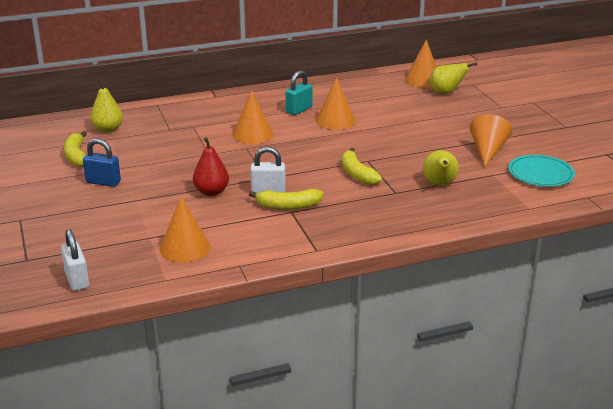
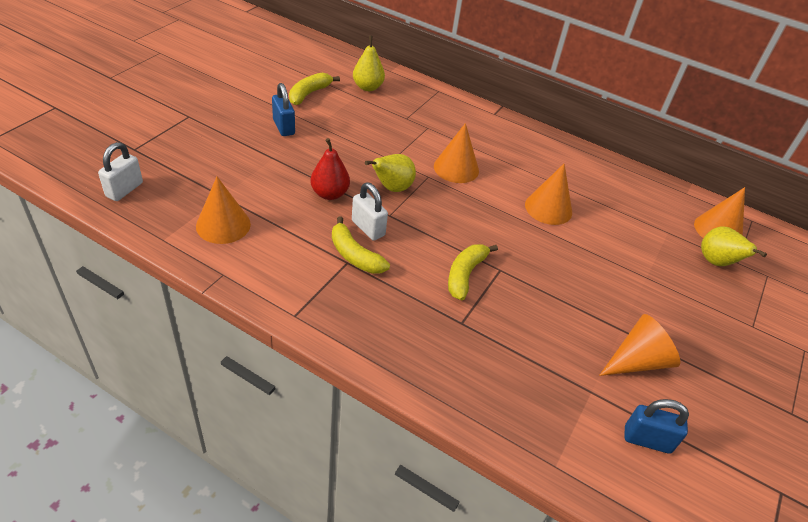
camera: 45 degrees right, 15 degrees up
(299, 110) = (536, 174): turquoise padlock -> none
(439, 184) = (516, 352): yellow pear -> yellow pear (392, 188)
(540, 174) = (647, 440): turquoise plate -> blue padlock

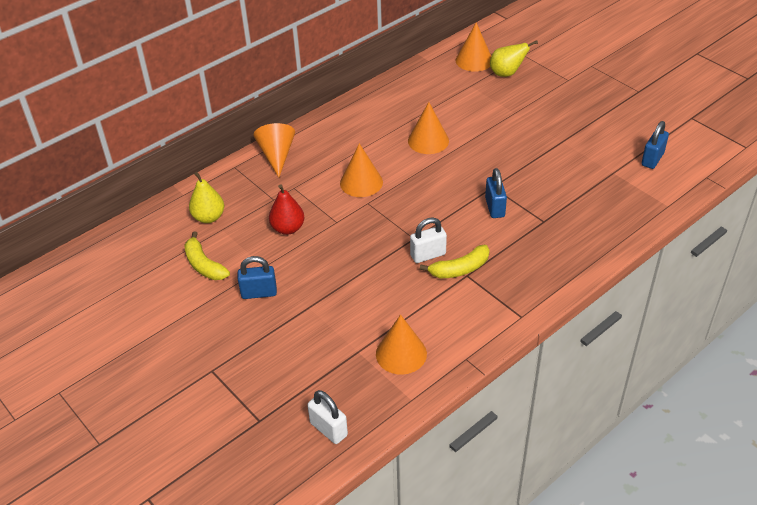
camera: 65 degrees left, 0 degrees up
(330, 194) = (375, 273): red pear -> red pear (288, 228)
(392, 188) = (378, 230): yellow pear -> none
(465, 275) = (494, 207): yellow banana -> blue padlock
(637, 361) = (591, 143): orange cone -> orange cone (277, 155)

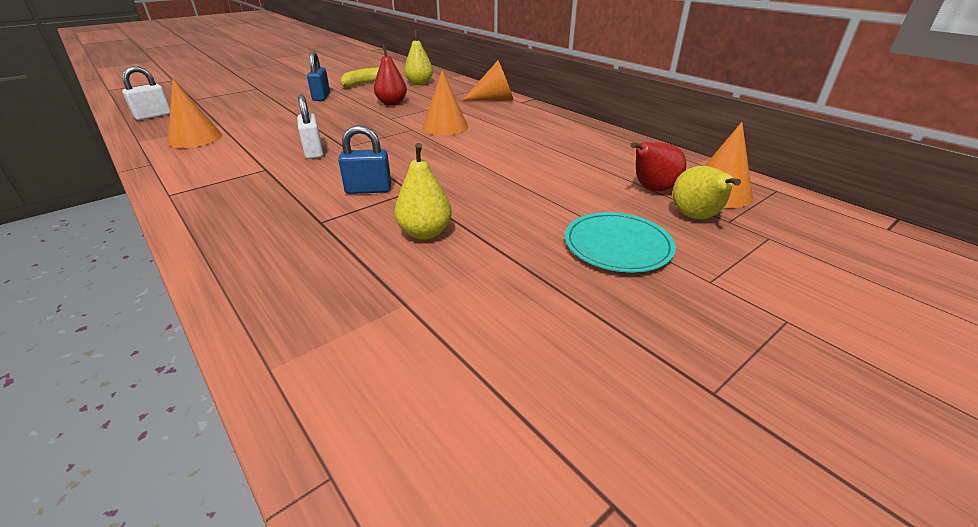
camera: 90 degrees right, 10 degrees down
(428, 140) = (514, 157): orange cone -> none
(459, 269) = (278, 166): yellow banana -> none
(473, 84) = (652, 189): none -> red pear
(543, 103) = (617, 245): none -> turquoise plate
(547, 173) = (425, 233): none -> yellow pear
(652, 159) = (431, 370): blue padlock -> none

